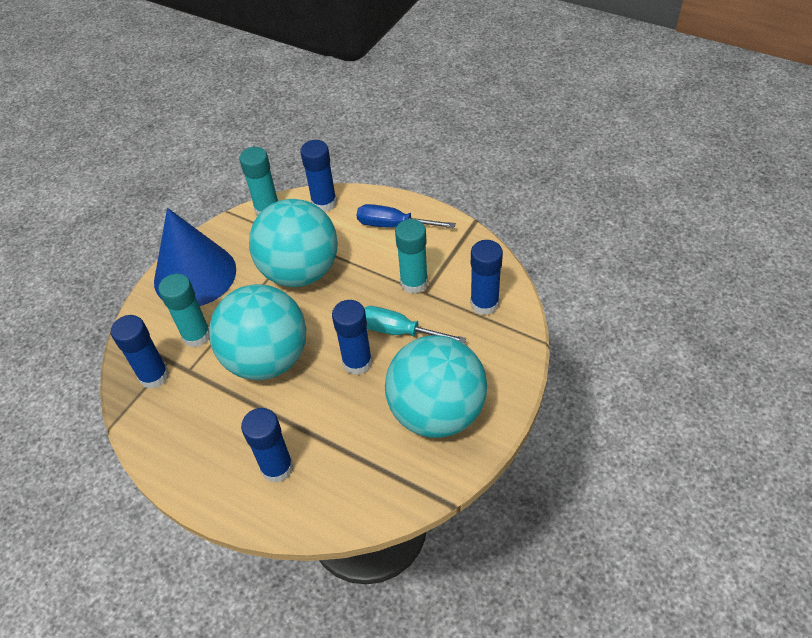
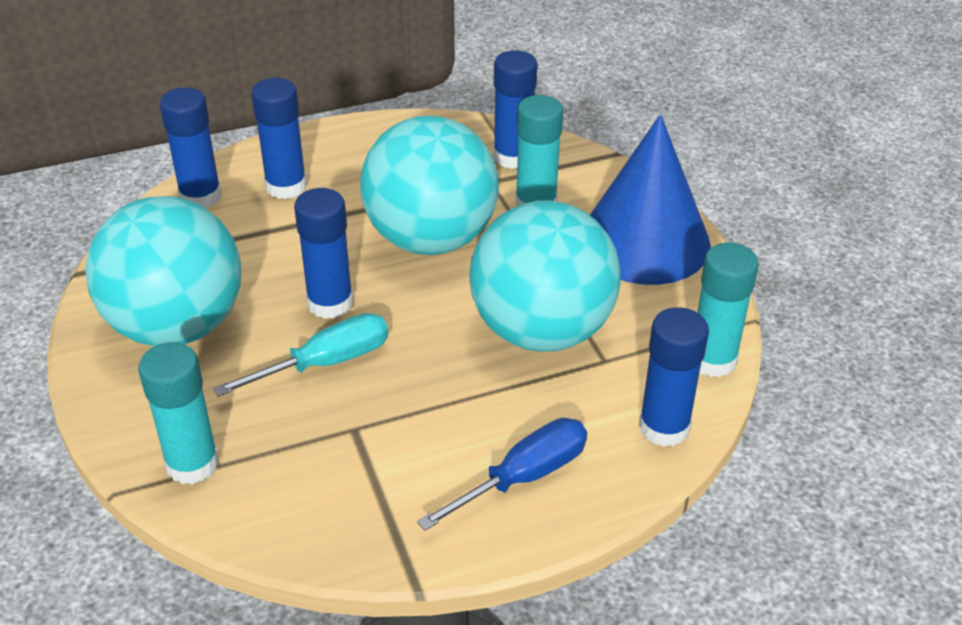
camera: 125 degrees right, 10 degrees down
(414, 283) = (384, 427): turquoise glue stick -> turquoise glue stick (192, 464)
(484, 303) = (254, 476): blue glue stick -> blue glue stick (200, 197)

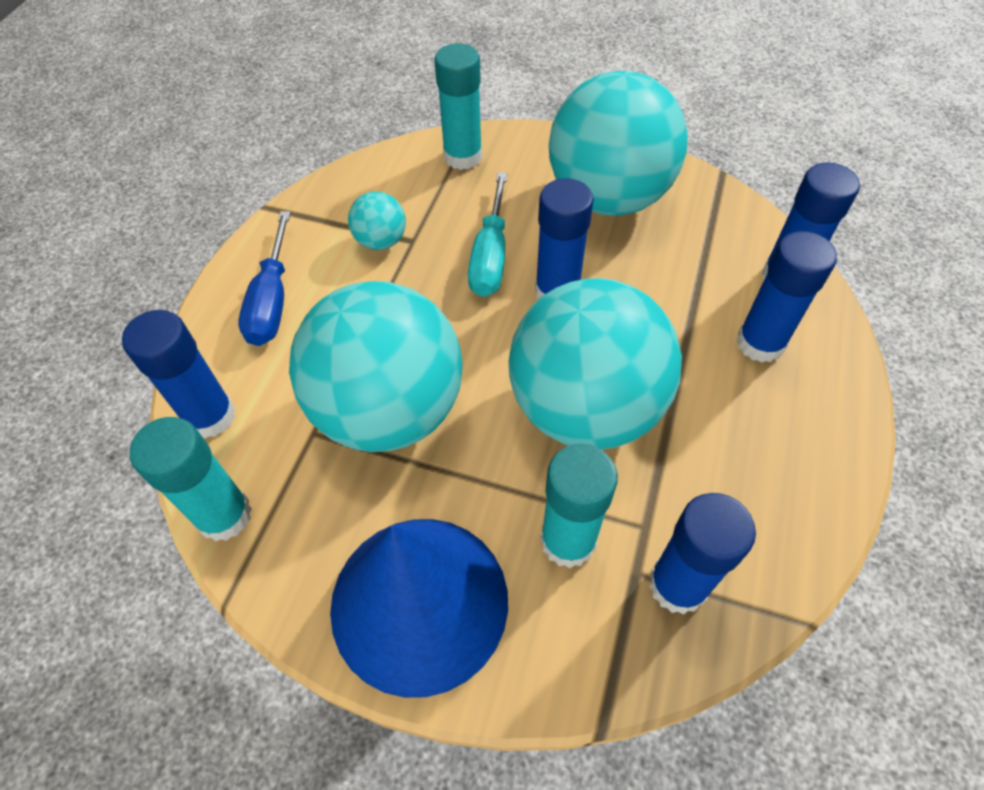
camera: 130 degrees right, 15 degrees up
(376, 449) = (381, 241): none -> turquoise ball

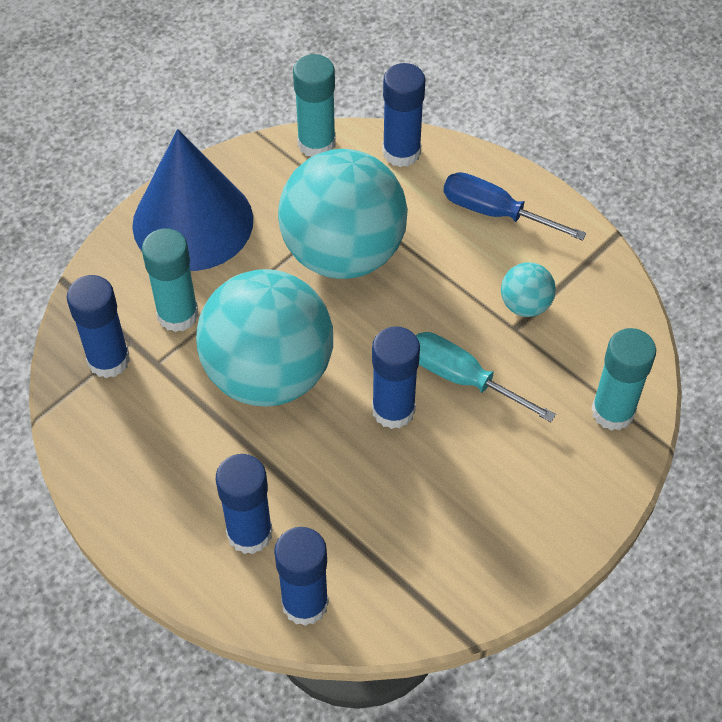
camera: 115 degrees right, 0 degrees up
(608, 198) = (487, 510): turquoise ball -> none

